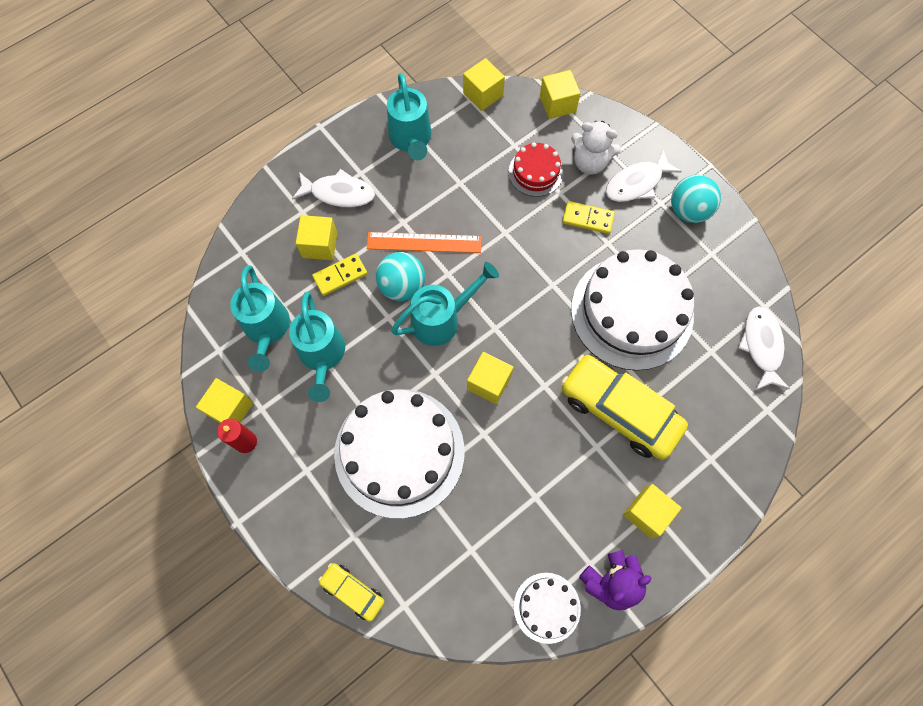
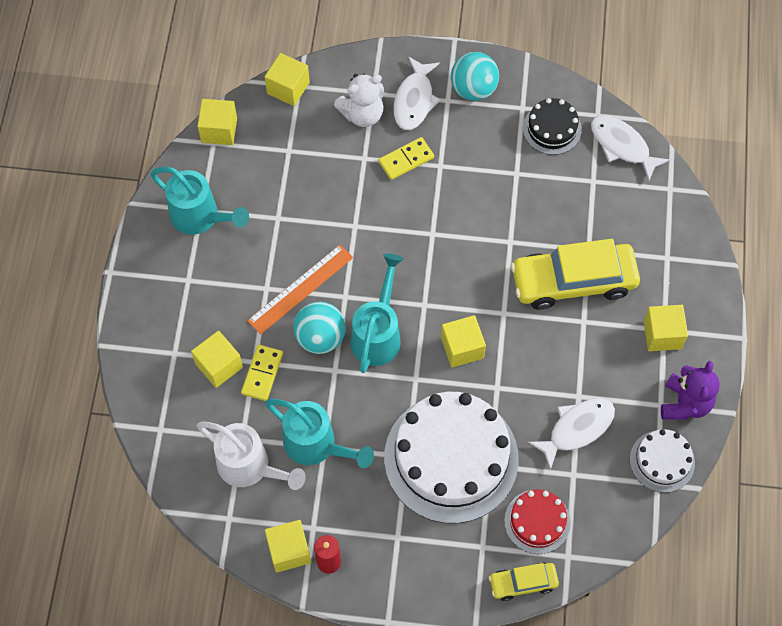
camera: 45 degrees left, 5 degrees down
(267, 329) = (249, 467): turquoise watering can -> white watering can
(339, 193) = (188, 311): white fish -> white fish (577, 429)
(535, 172) = (328, 158): red cake -> red cake (537, 521)
(632, 312) = (510, 202): white cake -> none
(718, 287) = (552, 129): none -> black cake

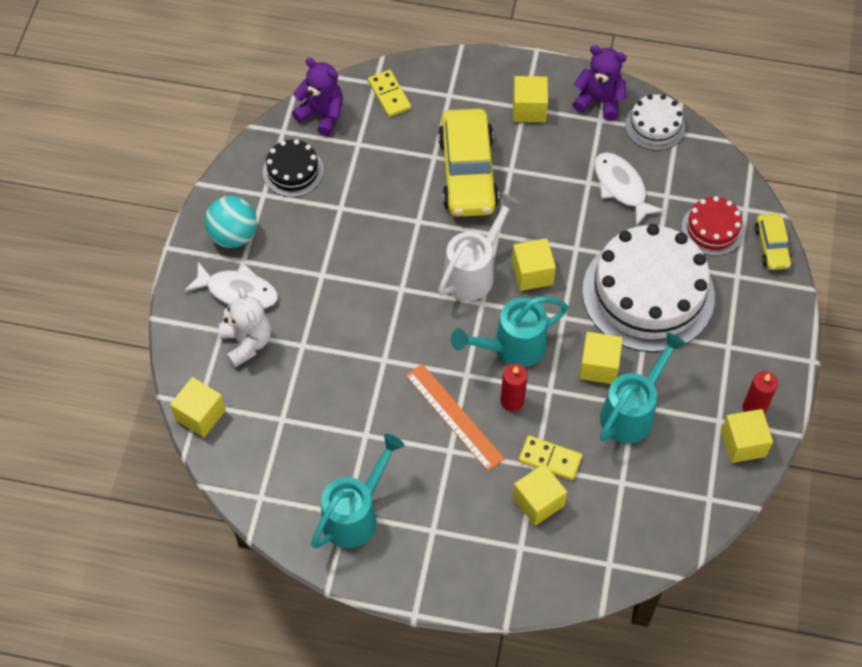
camera: 85 degrees left, 5 degrees down
(219, 130) = (244, 490): yellow cube -> yellow cube (599, 366)
(249, 467) = (654, 476): white watering can -> white watering can (473, 272)
(320, 337) = (512, 401): turquoise ball -> red candle
(377, 334) = (512, 347): turquoise watering can -> turquoise watering can turned 45 degrees counterclockwise
(406, 160) = (310, 305): yellow domino -> yellow domino (389, 95)
(622, 146) = (322, 115): white fish -> purple teddy bear

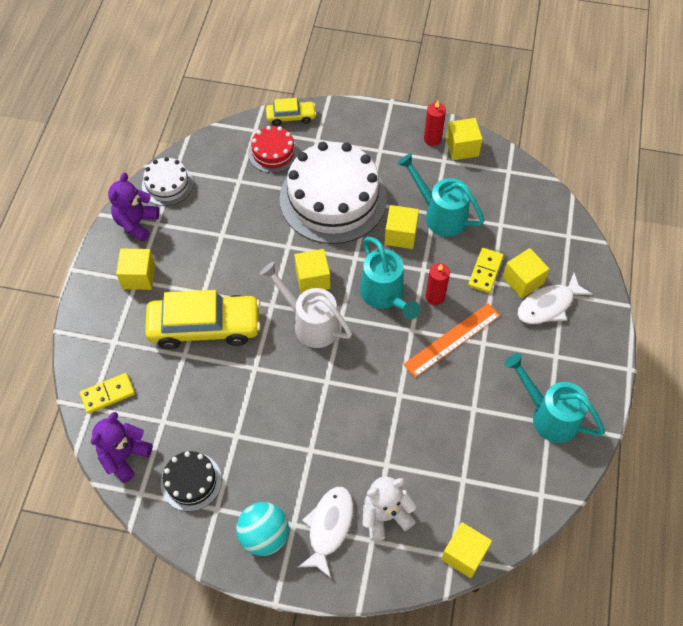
camera: 90 degrees left, 0 degrees up
(621, 187) = (229, 211): white fish -> white fish (548, 305)

